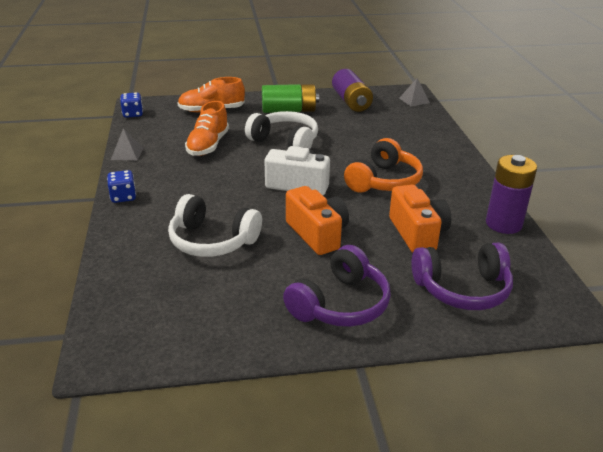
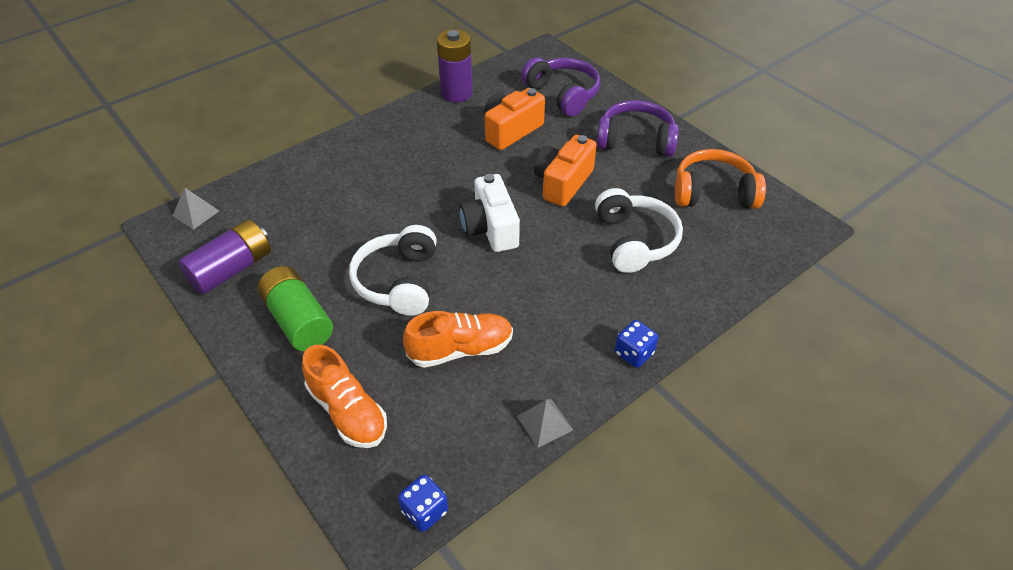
camera: 120 degrees left, 15 degrees up
(384, 181) = (435, 174): orange headphones -> orange headphones (713, 192)

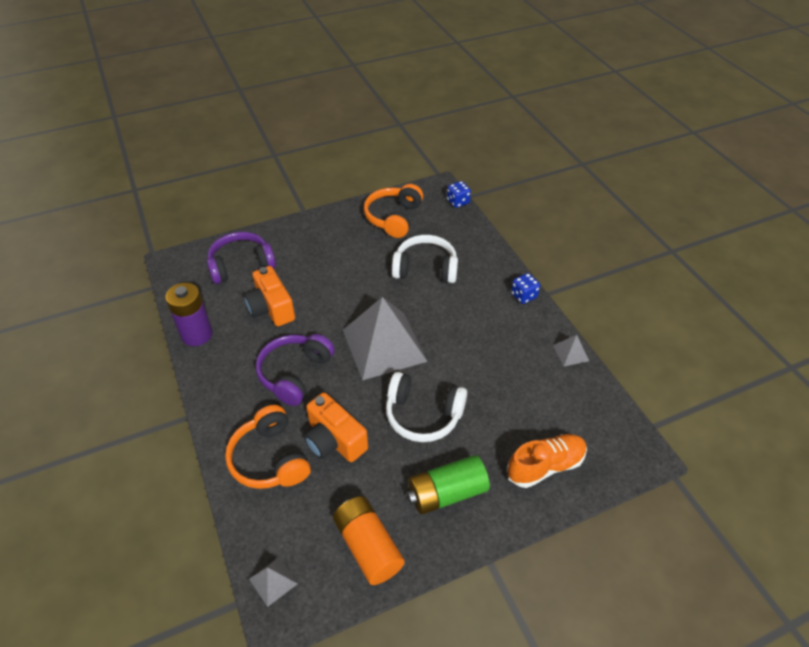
camera: 75 degrees left, 0 degrees up
(232, 269) = (368, 546): purple battery -> orange battery
(321, 179) = (270, 458): none -> orange headphones
(425, 511) = (630, 430): blue dice -> blue dice (458, 202)
(461, 349) = (501, 386): orange shoe -> none
(490, 228) = (384, 345): white camera -> grey pyramid
(563, 183) = (350, 291): orange camera -> orange camera (334, 440)
(635, 140) = (321, 239): purple headphones -> purple headphones (295, 373)

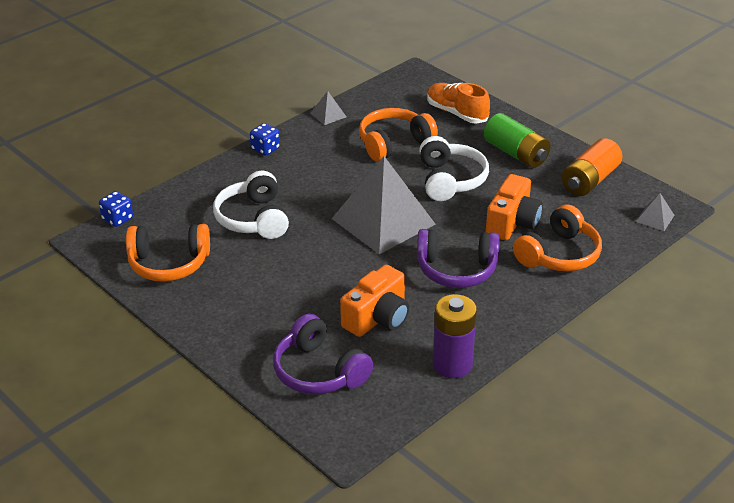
camera: 110 degrees left, 10 degrees down
(503, 390) = (393, 143): none -> orange headphones

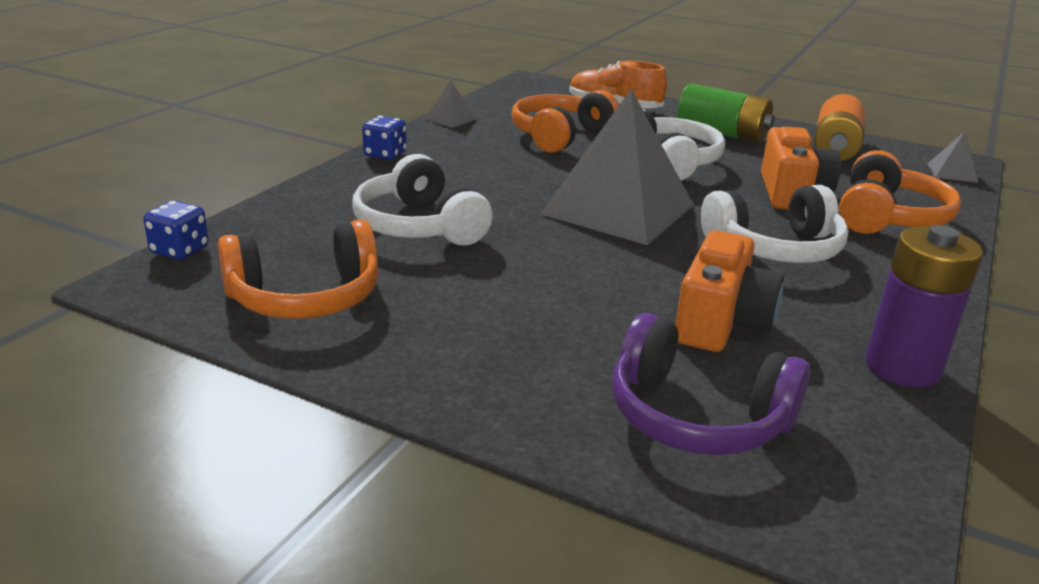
camera: 20 degrees left, 10 degrees down
(456, 270) = (775, 249): purple headphones -> white headphones

